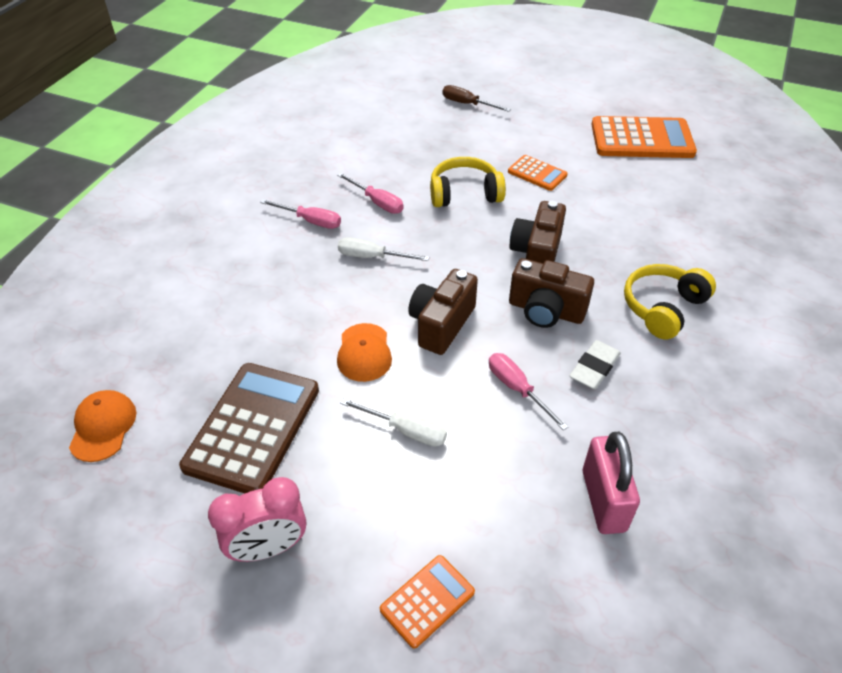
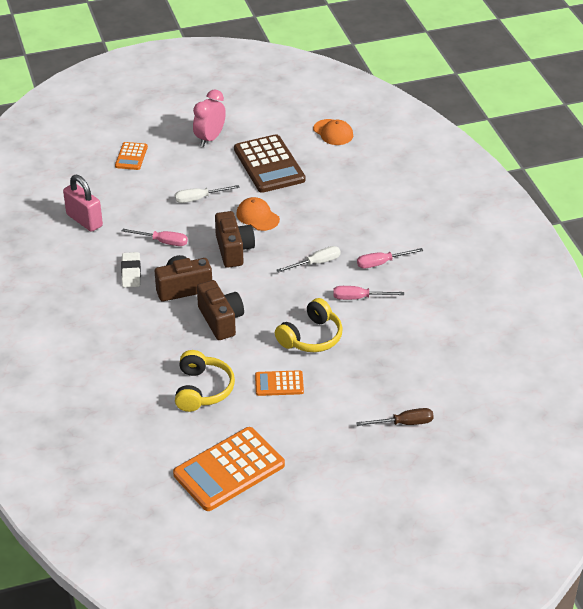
camera: 140 degrees right, 5 degrees down
(663, 308) = (115, 327): yellow headphones -> yellow headphones (202, 390)

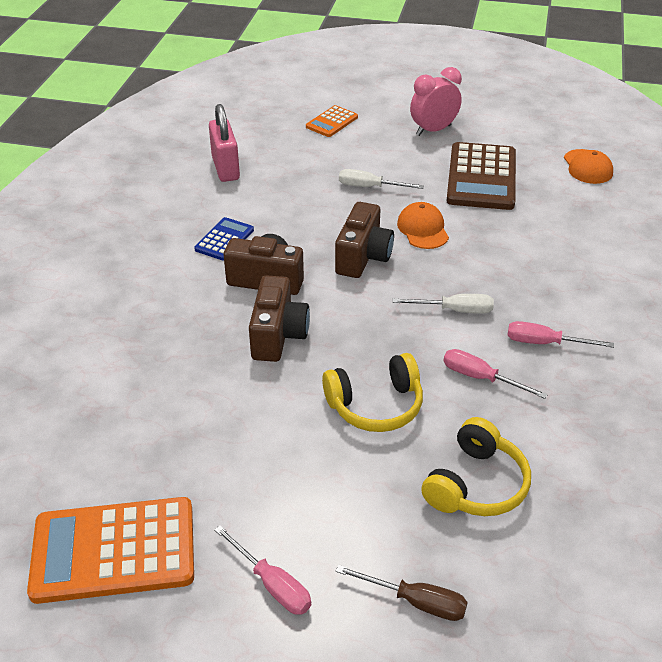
camera: 30 degrees right, 0 degrees up
(131, 272) = (224, 240): white eraser -> blue calculator
(163, 242) = (289, 219): pink screwdriver -> pink screwdriver (272, 584)
(202, 390) = (180, 416): yellow headphones -> yellow headphones (476, 484)
(279, 384) = (282, 453): orange calculator -> none

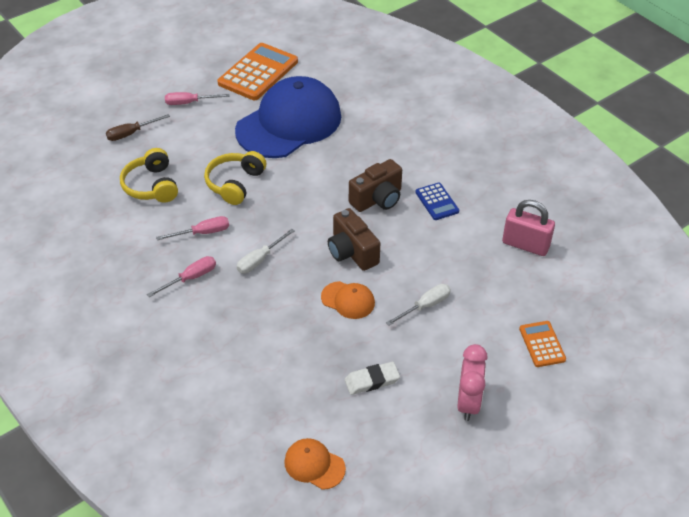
camera: 130 degrees right, 5 degrees up
(207, 431) = (289, 123): none -> blue cap
(278, 335) = (325, 178): brown camera -> none
(481, 177) = (372, 380): brown calculator -> white eraser

